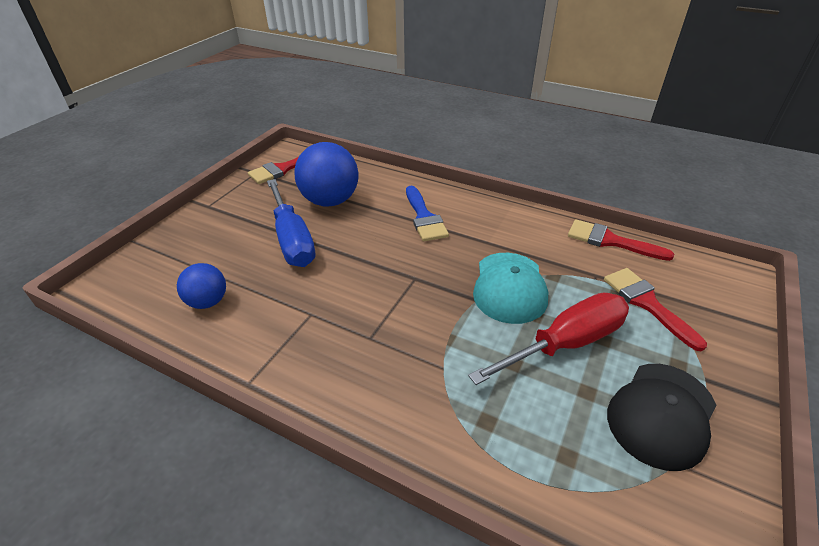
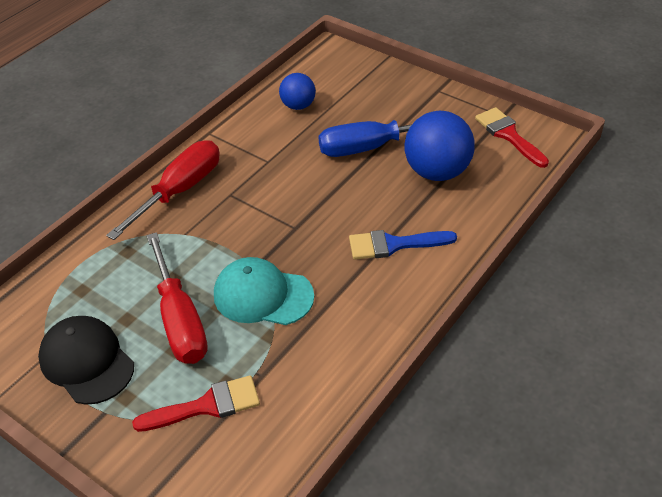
camera: 100 degrees right, 5 degrees up
(368, 390) = (179, 191): none -> red screwdriver
(610, 241) = (317, 411): red brush -> none

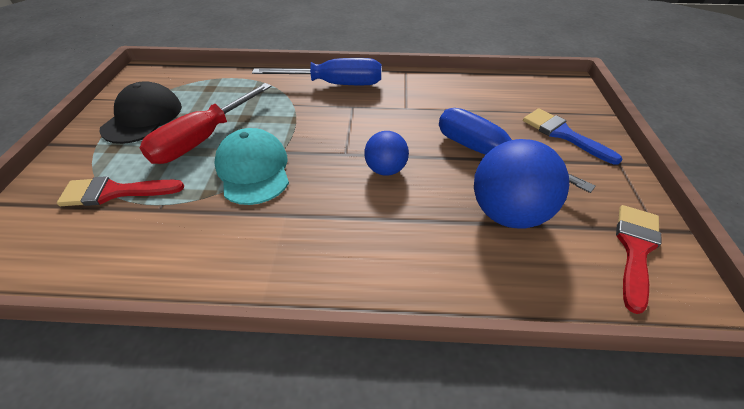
camera: 55 degrees right, 0 degrees up
(179, 191) = (334, 84): red screwdriver -> blue screwdriver
(207, 405) = (114, 192): red brush -> red brush turned 135 degrees clockwise
(298, 106) = (484, 95): blue ball -> blue ball (385, 169)
(394, 245) = (376, 226): blue brush -> blue brush (563, 134)

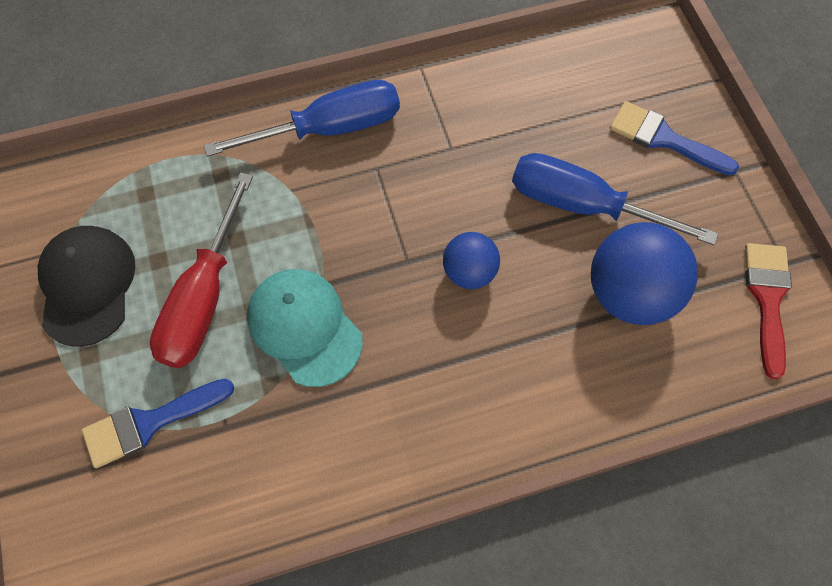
camera: 20 degrees left, 20 degrees up
(114, 192) = (149, 423): red brush -> blue brush

